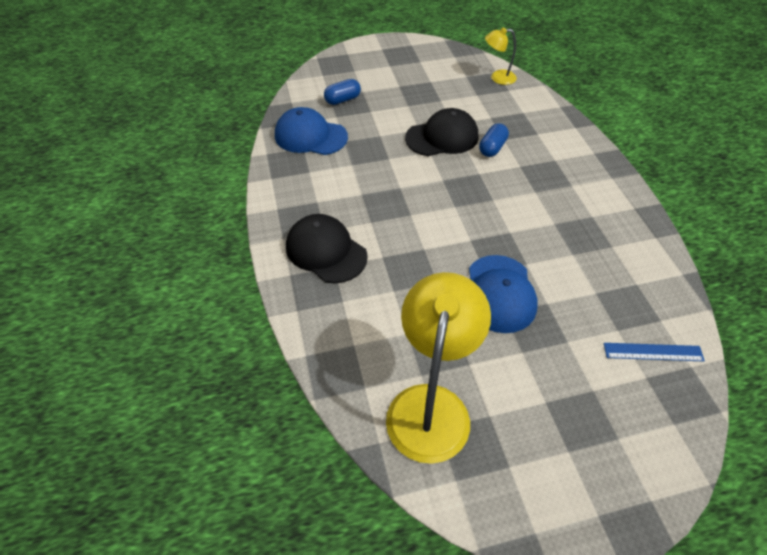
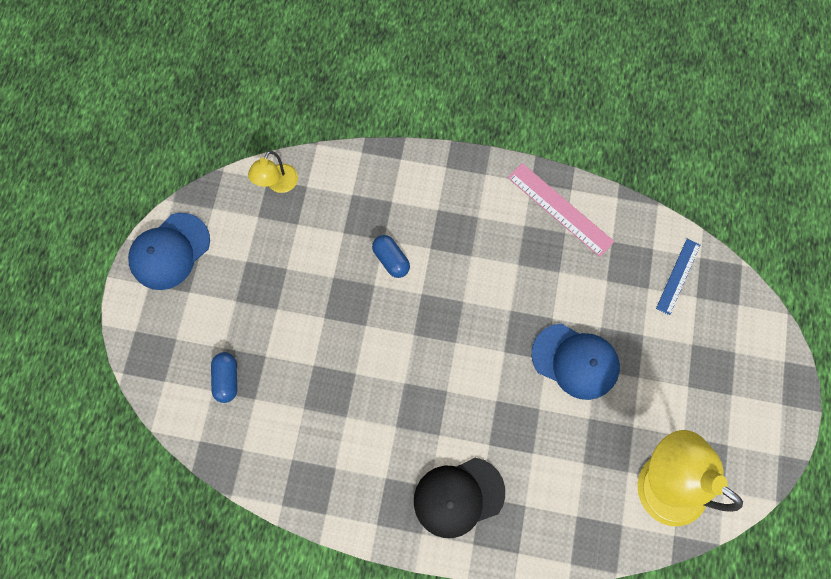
camera: 65 degrees left, 25 degrees up
(310, 136) = (276, 443): blue cap -> blue cap (170, 251)
(442, 137) = (349, 300): black cap -> none
(630, 235) = (560, 209): none -> pink ruler

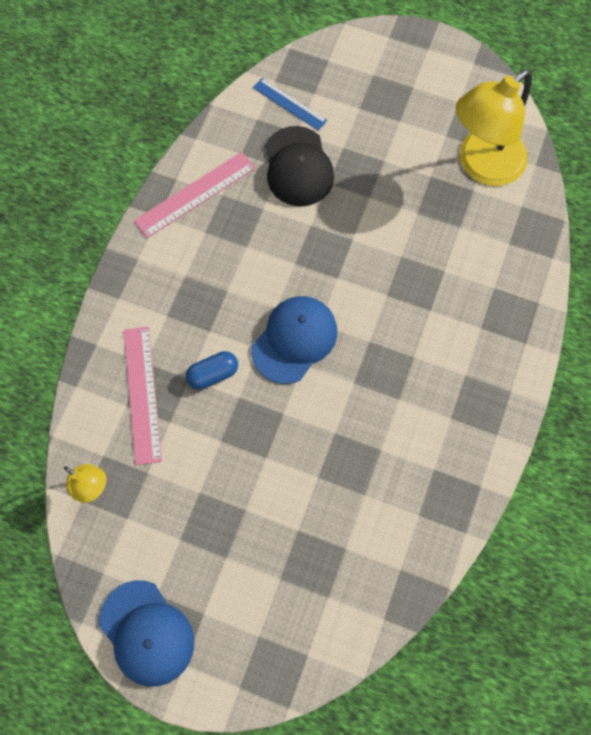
camera: 80 degrees left, 5 degrees down
(227, 378) = (316, 578): blue capsule -> none
(363, 205) = (142, 394): none -> pink ruler
(458, 497) = (478, 349): black cap -> black cap (298, 167)
(575, 361) = (358, 213): blue cap -> blue cap (294, 340)

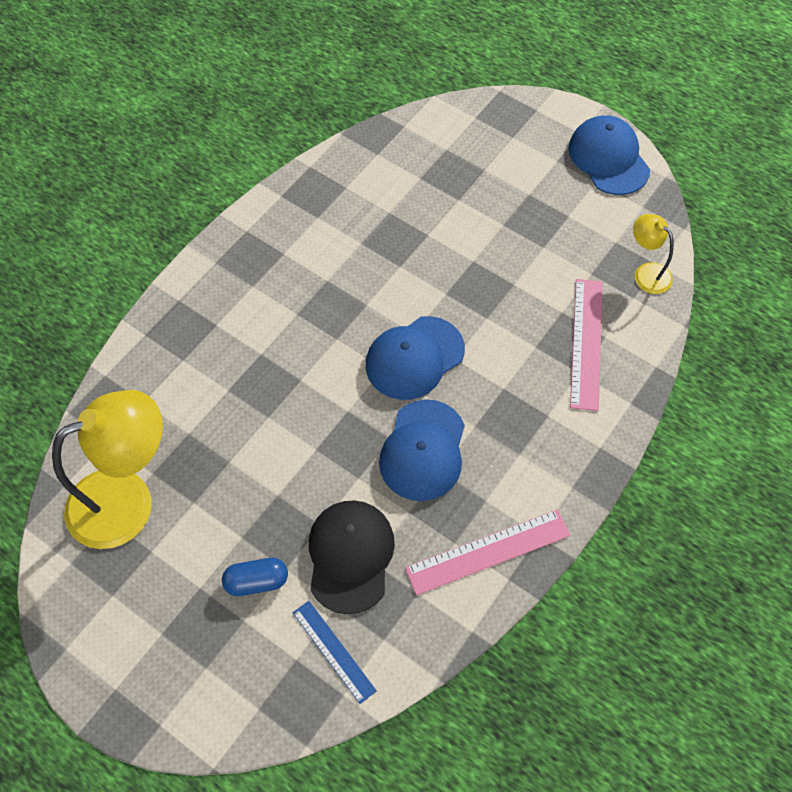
camera: 165 degrees left, 10 degrees down
(213, 374) = (508, 345): blue capsule -> blue capsule (256, 581)
(265, 259) = (423, 450): none -> blue cap

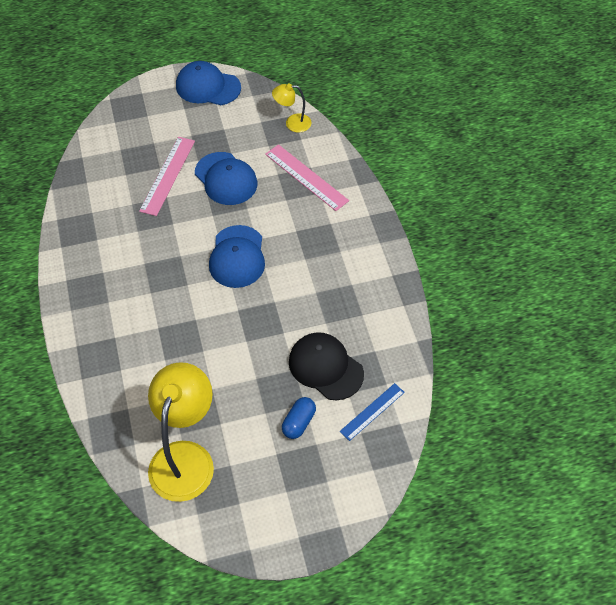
camera: 50 degrees left, 5 degrees down
(334, 651) = (372, 411): blue ruler -> blue ruler turned 45 degrees counterclockwise
(423, 450) = (296, 291): blue cap -> blue cap (226, 179)
(488, 552) = (381, 303): pink ruler -> pink ruler (168, 175)

